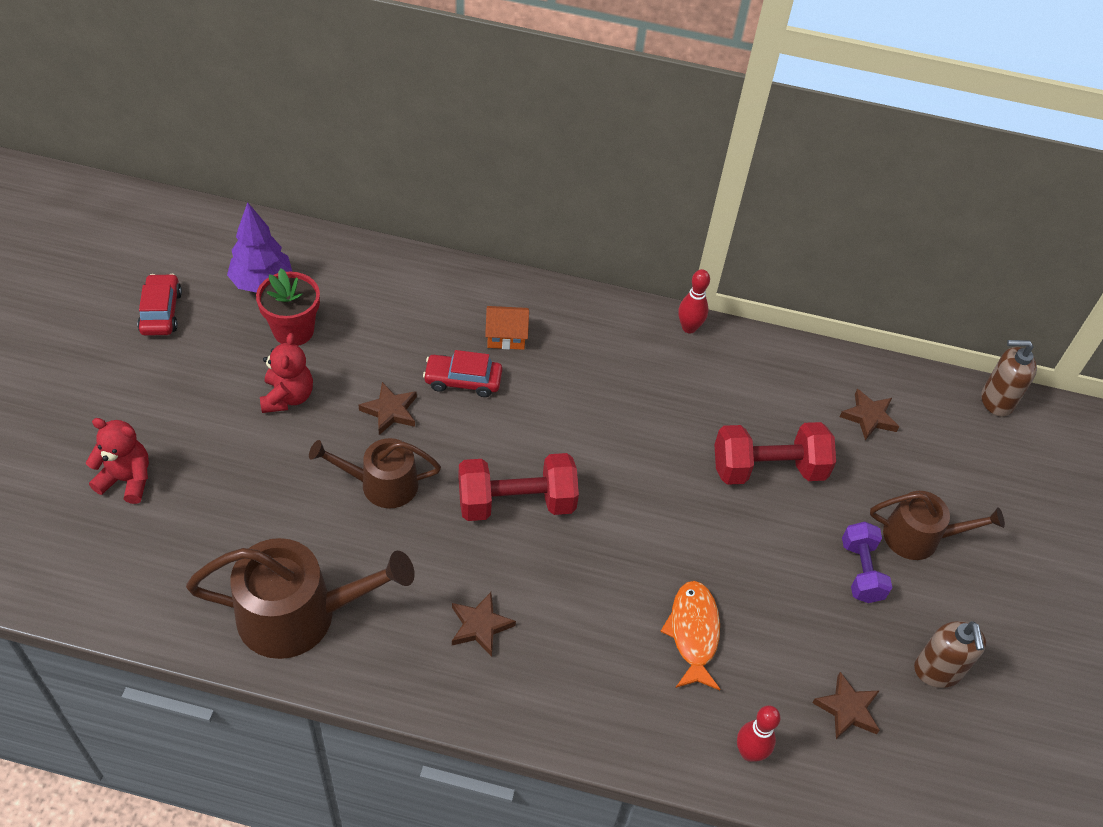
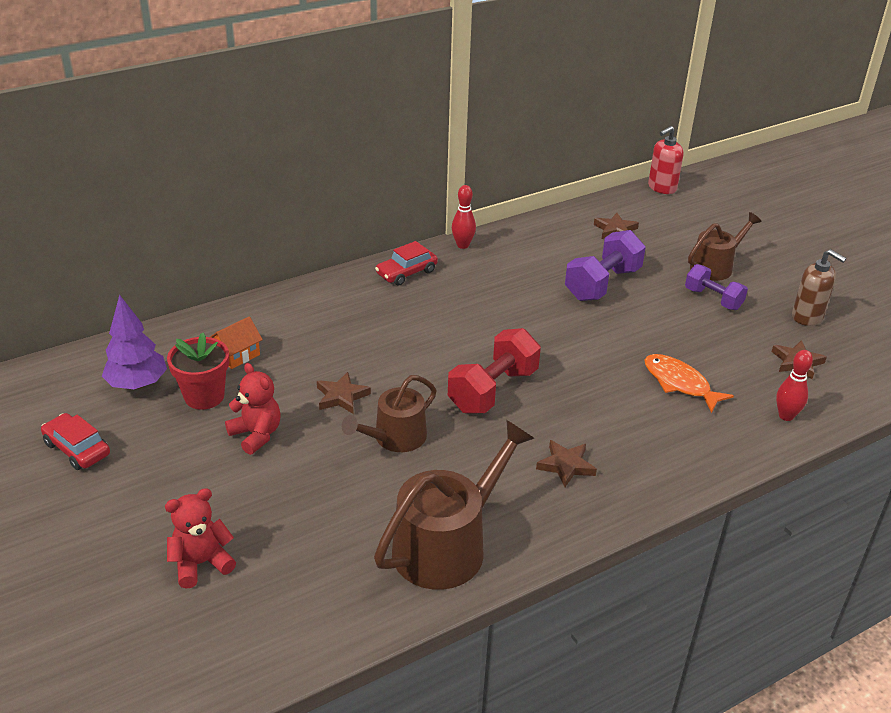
camera: 40 degrees left, 15 degrees down
(463, 381) = (366, 351): red car -> red car (406, 272)
(506, 336) = (359, 312): orange house -> orange house (237, 355)
(768, 469) = (602, 284): red dumbbell -> purple dumbbell
(996, 401) = (661, 188): brown soap dispenser -> red soap dispenser

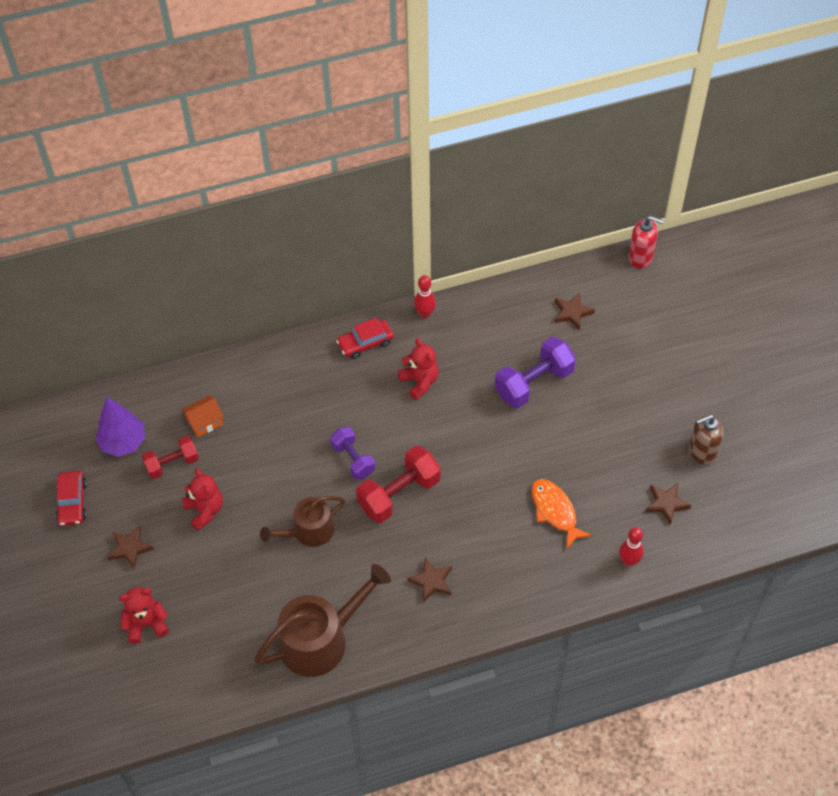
camera: 15 degrees right, 20 degrees up
(77, 449) = (72, 502): red car -> red car turned 150 degrees counterclockwise
(204, 396) = (172, 463): red flower pot -> red dumbbell
(341, 396) = (277, 481): brown star -> brown star (130, 548)
(478, 296) = (420, 382): none -> red teddy bear
(661, 188) = (640, 257): red soap dispenser -> red soap dispenser turned 135 degrees counterclockwise
(713, 299) = (626, 417): purple dumbbell -> purple dumbbell (353, 459)
(715, 266) = (646, 375): brown watering can -> none
(807, 317) = (702, 452): brown soap dispenser -> brown soap dispenser turned 105 degrees clockwise

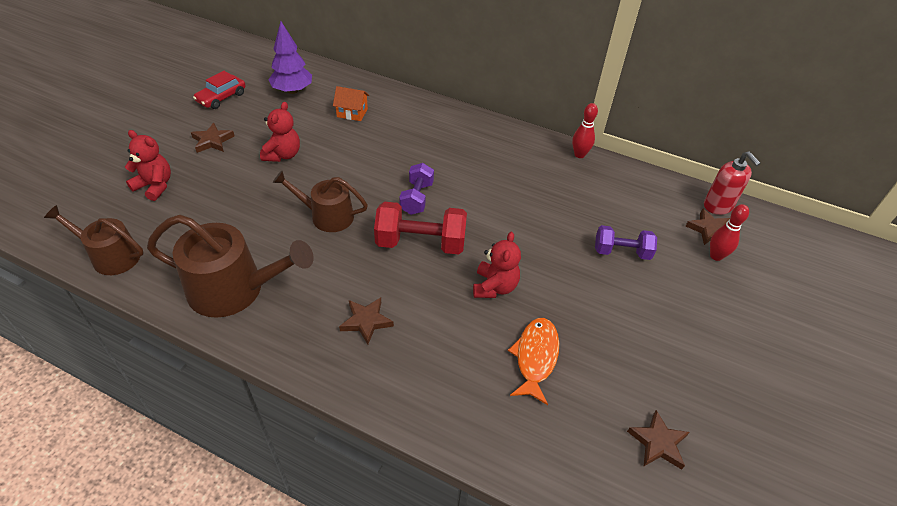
camera: 40 degrees right, 10 degrees down
(172, 463) = (302, 119): red dumbbell -> none
(201, 698) = (111, 256): none -> brown watering can
(365, 343) = (514, 142): red car -> none
(420, 382) = (526, 189): red teddy bear -> red teddy bear (494, 287)
(534, 383) = (621, 252): purple dumbbell -> purple dumbbell, size x0.64
(629, 561) = (563, 462): red bowling pin -> red bowling pin (716, 256)
(640, 257) = (817, 234): red soap dispenser -> red soap dispenser (718, 206)
(702, 452) = (745, 427): brown soap dispenser -> none

